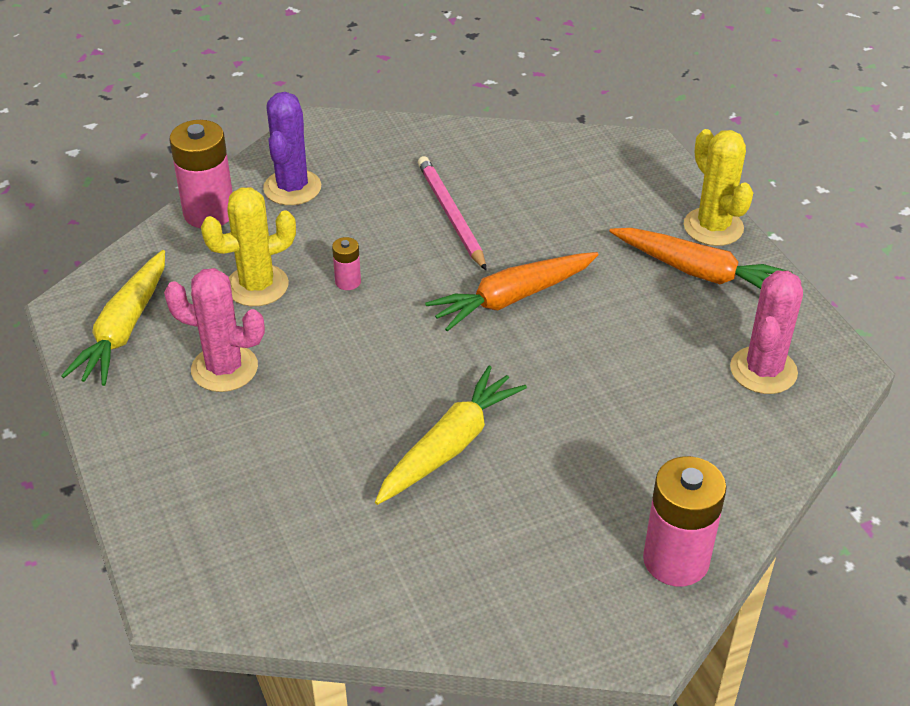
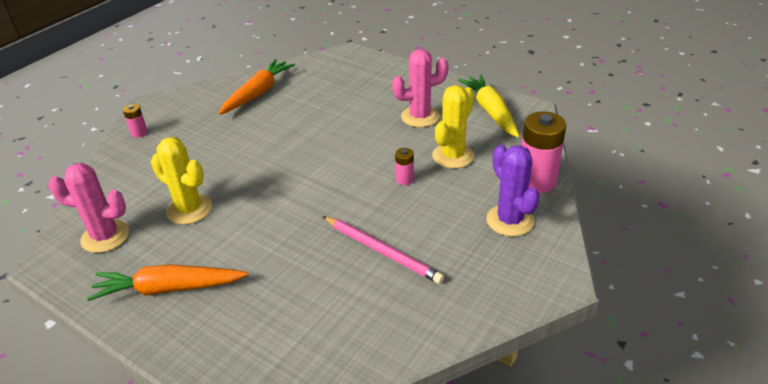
camera: 150 degrees right, 5 degrees down
(449, 446) = (277, 131): yellow carrot -> none
(512, 298) = (294, 213): orange carrot -> orange carrot (258, 93)
(676, 560) = (139, 133): pink battery -> pink battery, size x0.48
(713, 227) = (167, 337): yellow cactus -> yellow cactus (189, 209)
(763, 370) = (105, 236): pink cactus -> pink cactus turned 75 degrees counterclockwise

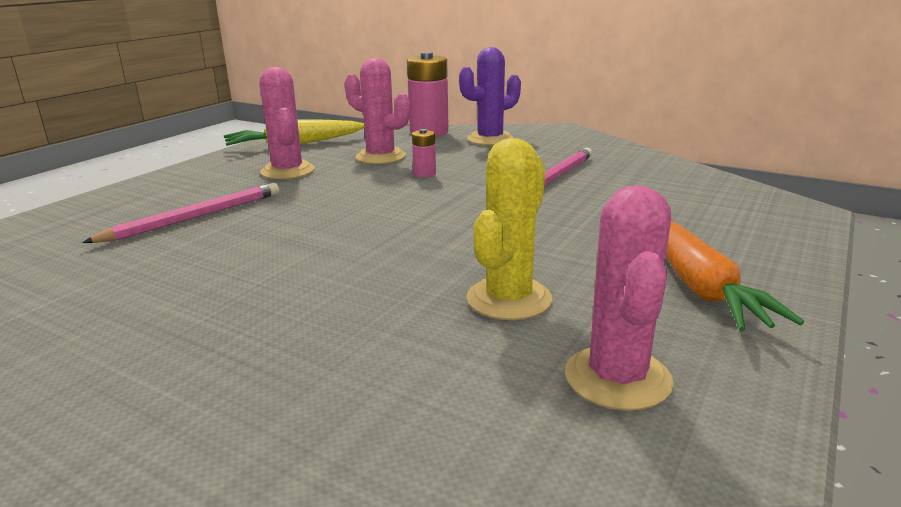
camera: 95 degrees left, 15 degrees down
(139, 133) = (194, 428): pink battery -> none
(258, 93) = (116, 285): orange carrot -> none
(338, 97) = (195, 217): none -> pink pencil
(453, 156) = (381, 157): yellow cactus -> pink cactus

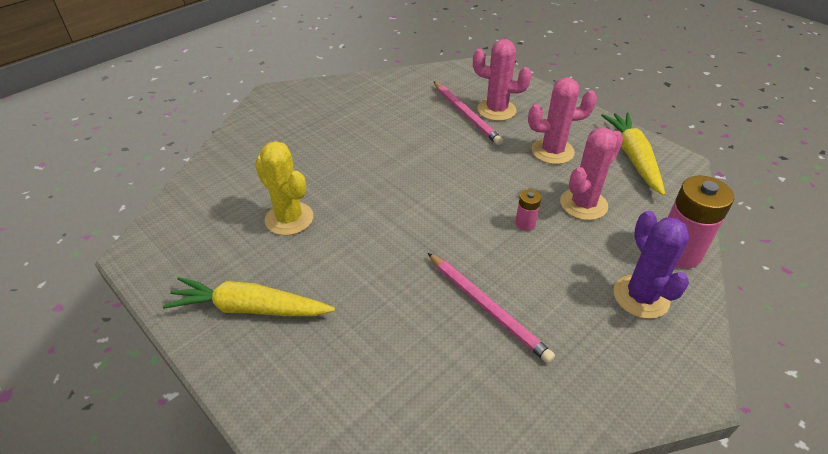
camera: 105 degrees right, 20 degrees up
(617, 378) = (199, 234): pink cactus -> pink cactus (496, 110)
(698, 285) = (250, 308): orange carrot -> yellow carrot

